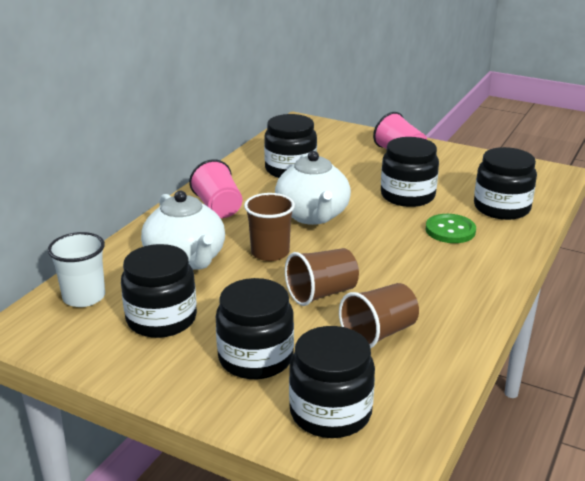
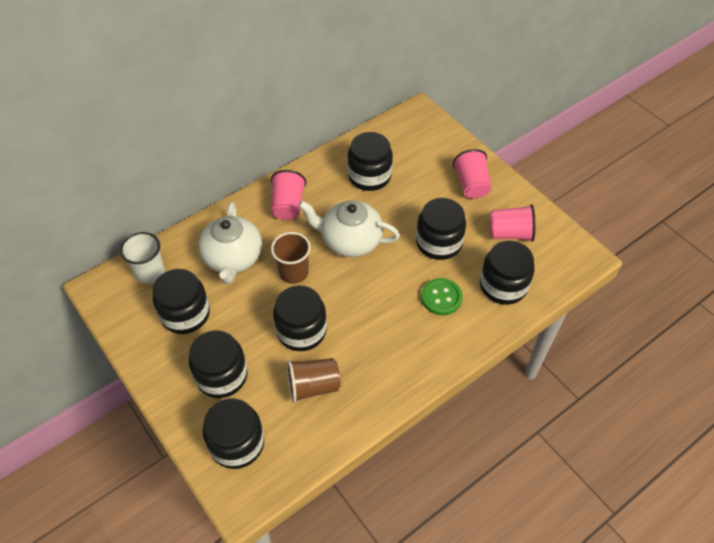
camera: 25 degrees right, 25 degrees up
(313, 215) = (350, 240): white teapot -> white teapot turned 90 degrees clockwise
(321, 293) = (301, 330): brown cup -> black jar
(470, 175) = (510, 233): none -> pink cup

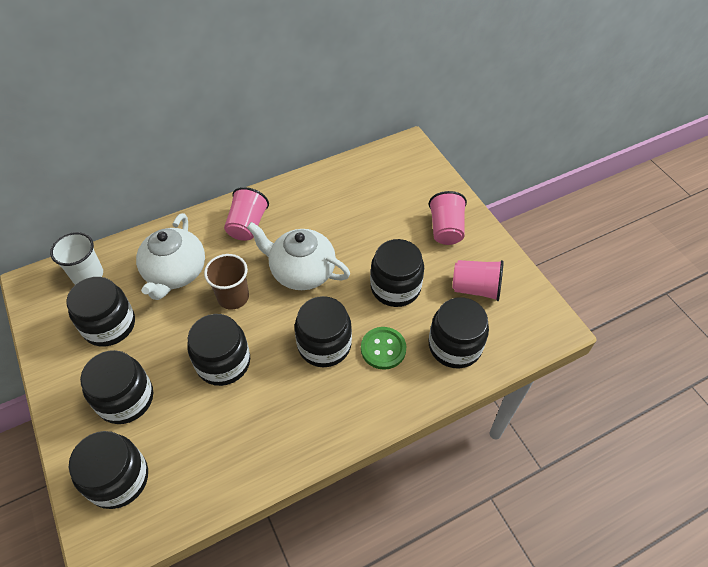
camera: 10 degrees right, 0 degrees up
(313, 386) = (218, 427): brown cup -> none
(369, 176) = (340, 205): black jar -> black jar (324, 345)

